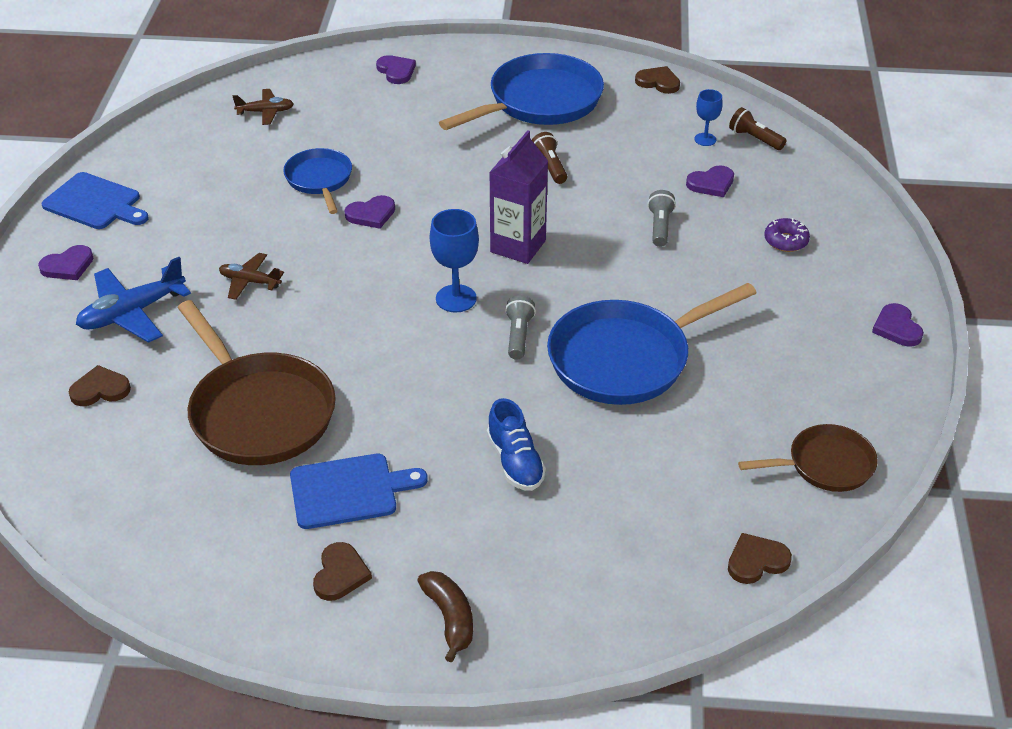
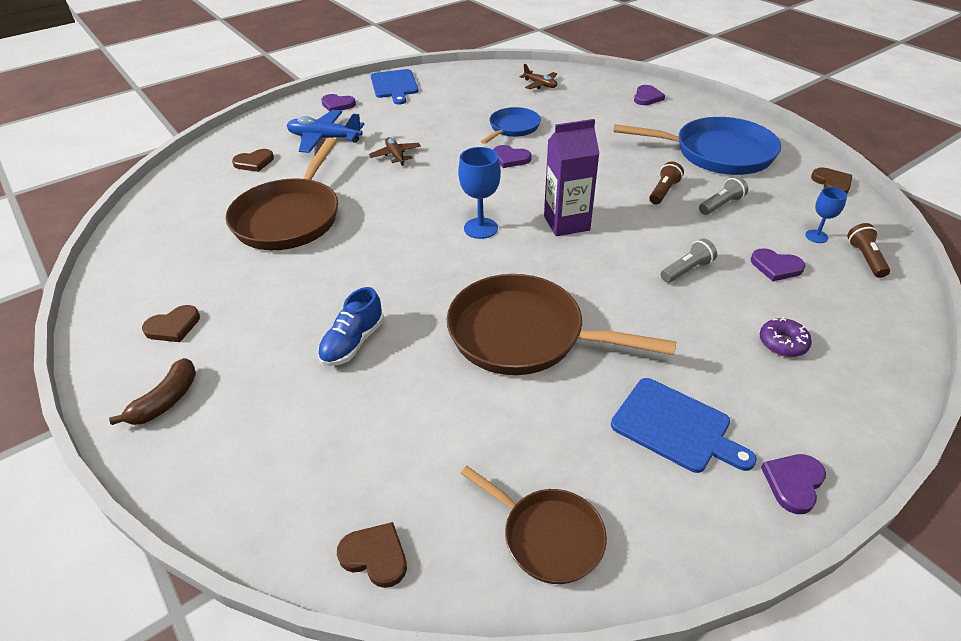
camera: 50 degrees right, 0 degrees up
(100, 389) = (254, 162): brown heart -> brown heart turned 120 degrees clockwise
(349, 491) = (253, 287): blue cutting board -> blue cutting board (675, 427)
(518, 336) = (480, 272): grey flashlight -> grey flashlight (721, 205)
(626, 358) = (523, 335): blue pan -> brown pan

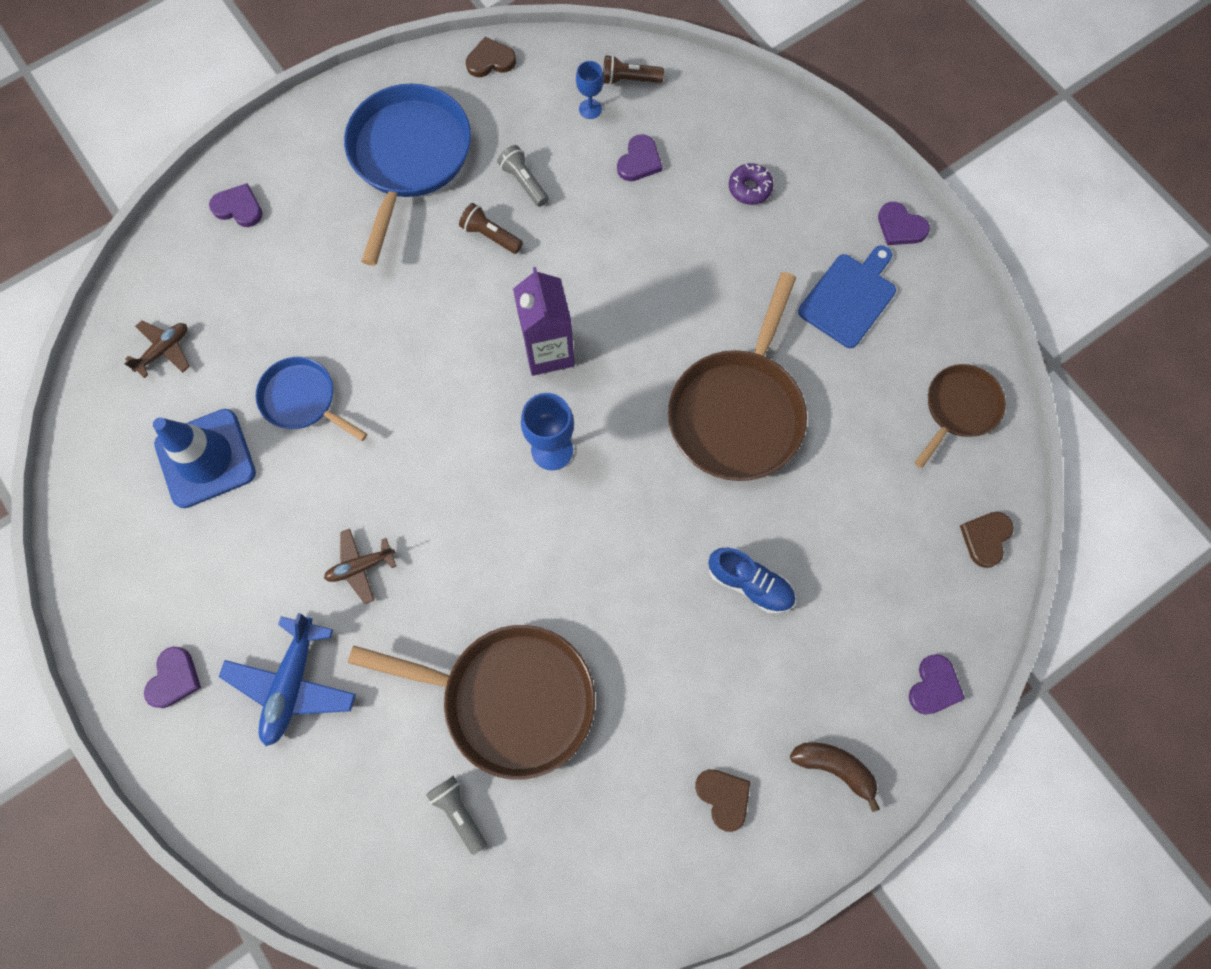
camera: 90 degrees left, 30 degrees up
(254, 162) = (353, 786): brown heart -> none
(394, 85) = (117, 586): blue cutting board -> none
(471, 102) = (205, 458): none -> blue traffic cone
(510, 158) = (390, 407): purple heart -> purple heart (934, 686)
(686, 270) = (641, 243): grey flashlight -> grey flashlight (459, 812)

